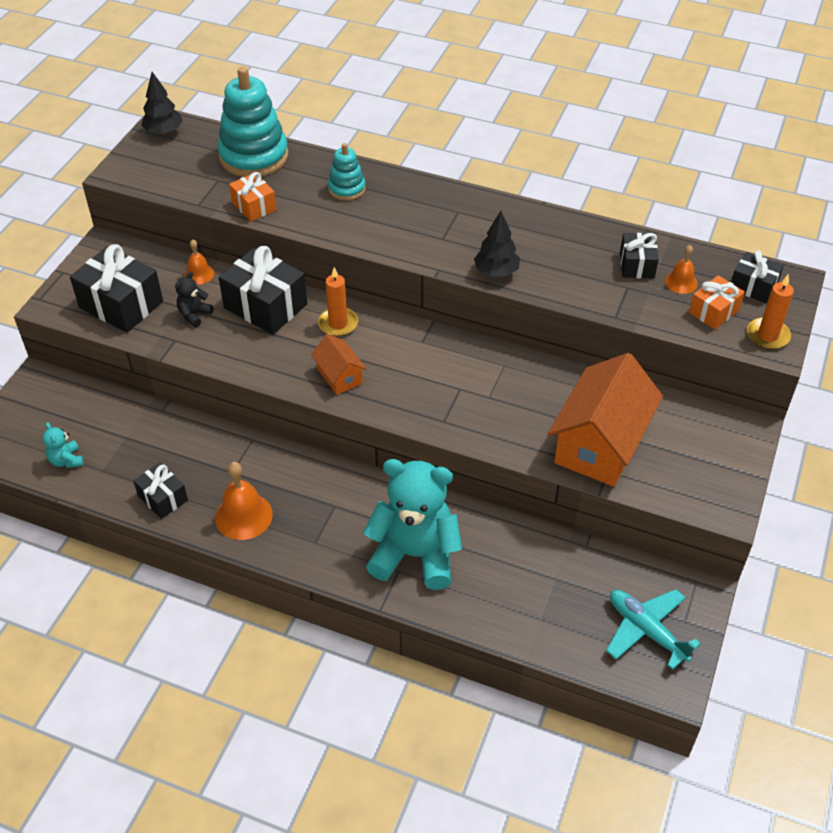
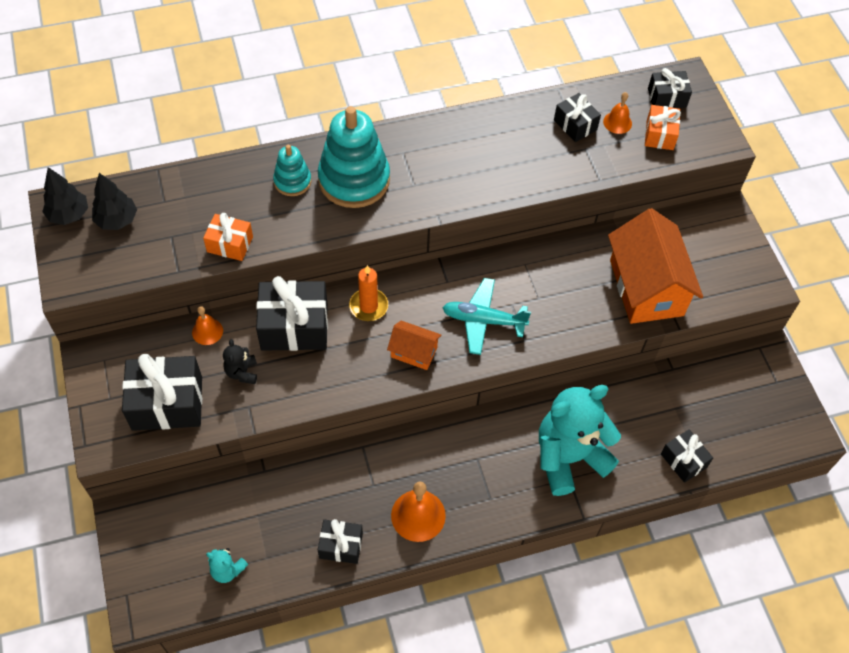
camera: 40 degrees left, 10 degrees up
(254, 156) = (180, 194): turquoise stacking toy -> turquoise stacking toy (354, 180)
(496, 272) = (482, 191): black tree -> black tree (117, 220)
(520, 625) = (683, 460): none -> black gift
(646, 630) = (761, 406): turquoise plane -> turquoise plane (483, 320)
(767, 335) = (710, 134): orange candle -> none

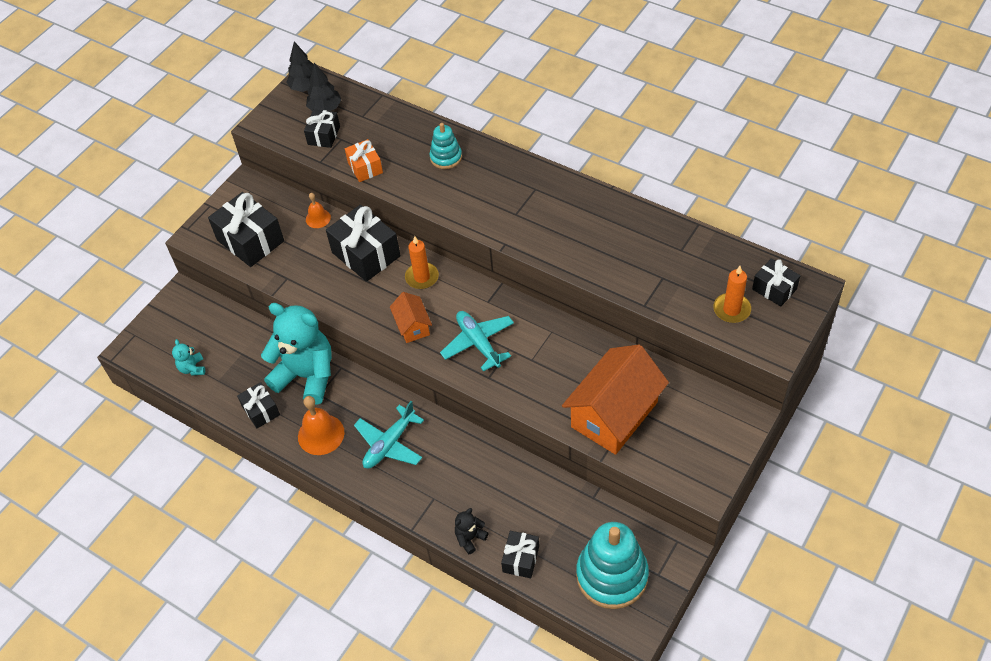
camera: 55 degrees right, 5 degrees down
(242, 372) = (307, 256): black teddy bear -> black teddy bear (470, 538)
(354, 180) = (483, 183): turquoise stacking toy -> turquoise stacking toy (612, 575)
(483, 470) = (389, 444): none -> turquoise plane
(569, 457) = (450, 486): turquoise teddy bear -> turquoise teddy bear (307, 376)
(575, 125) = (677, 257): black gift -> black gift (324, 135)
(617, 122) = (711, 278): orange bell -> none
(659, 135) = (731, 309): orange gift -> orange candle

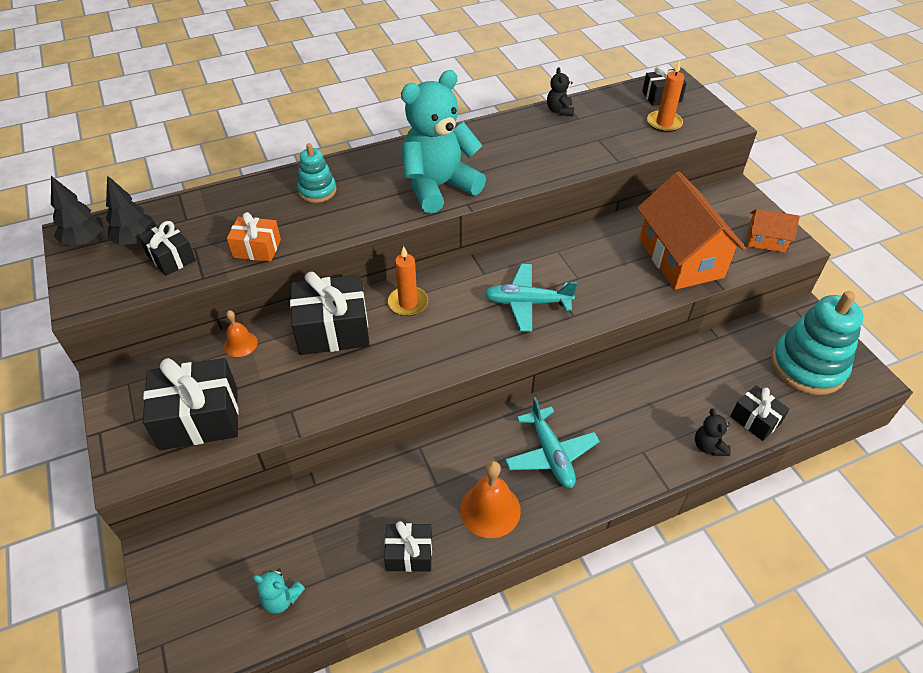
camera: 60 degrees left, 5 degrees down
(307, 376) = (401, 483): turquoise teddy bear -> turquoise teddy bear (438, 187)
(412, 326) = (461, 339): orange house -> orange house (765, 240)
(679, 233) = (559, 111): none -> black teddy bear

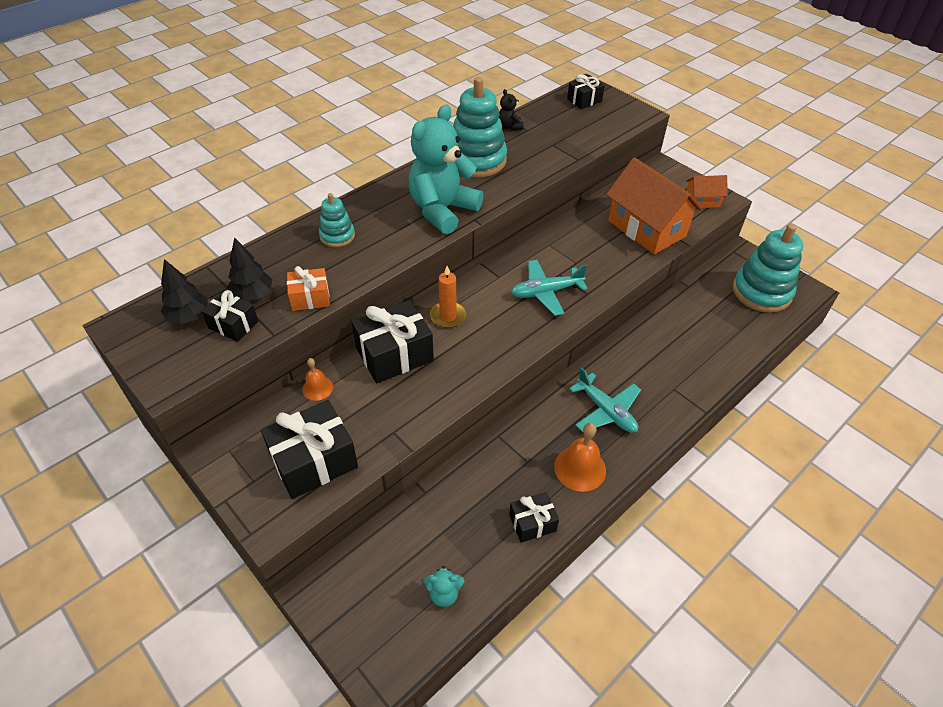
camera: 20 degrees left, 0 degrees up
(84, 240) = (137, 329): black tree -> black tree (253, 295)
(504, 140) = (476, 160): none -> turquoise stacking toy
(664, 123) = (597, 121): orange candle -> none
(708, 446) = (719, 371): black teddy bear -> none
(755, 420) = (743, 342): black gift -> none

